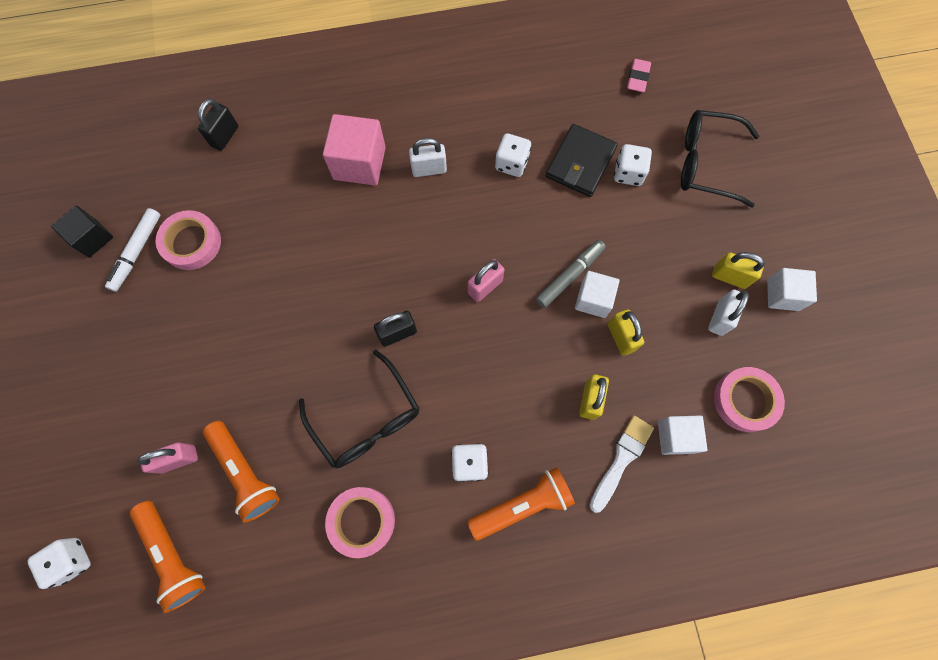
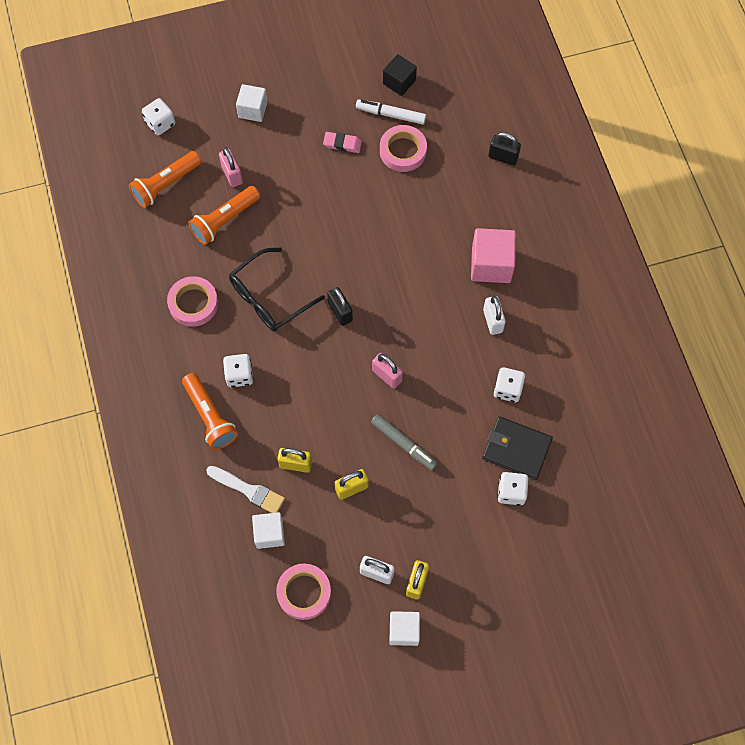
camera: 85 degrees right, 5 degrees down
(593, 299) = (383, 464): white cube -> white cube (253, 110)
(637, 78) = (618, 500): pink eraser -> pink eraser (342, 144)
(706, 163) = (531, 564): black glasses -> none

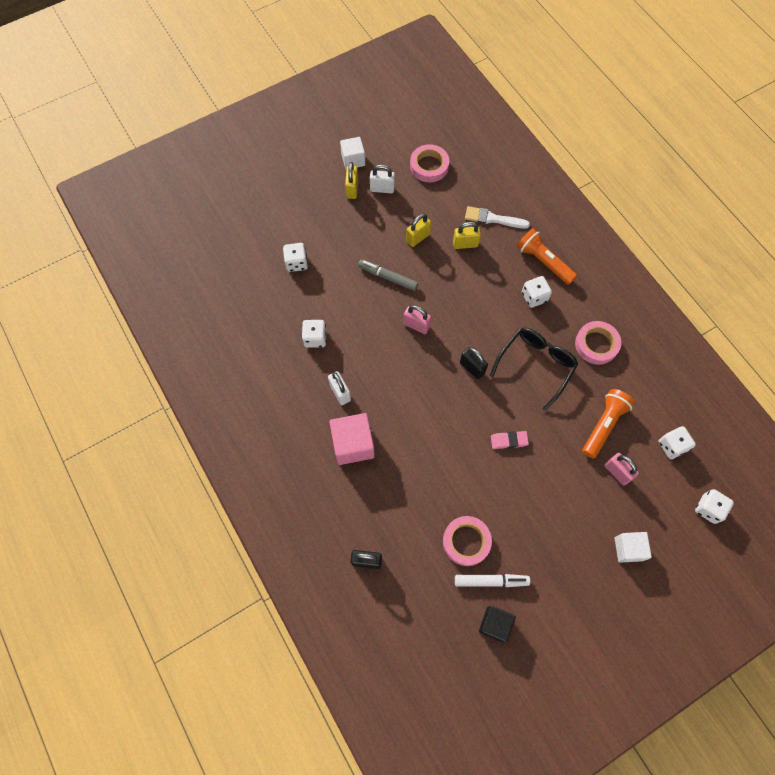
camera: 165 degrees right, 0 degrees up
(166, 185) = (672, 446): orange flashlight -> white dice
(269, 533) = (467, 195): white cube -> none
(342, 144) = (527, 533): pink eraser -> pink eraser (509, 441)
(516, 449) = (298, 294): black wallet -> none

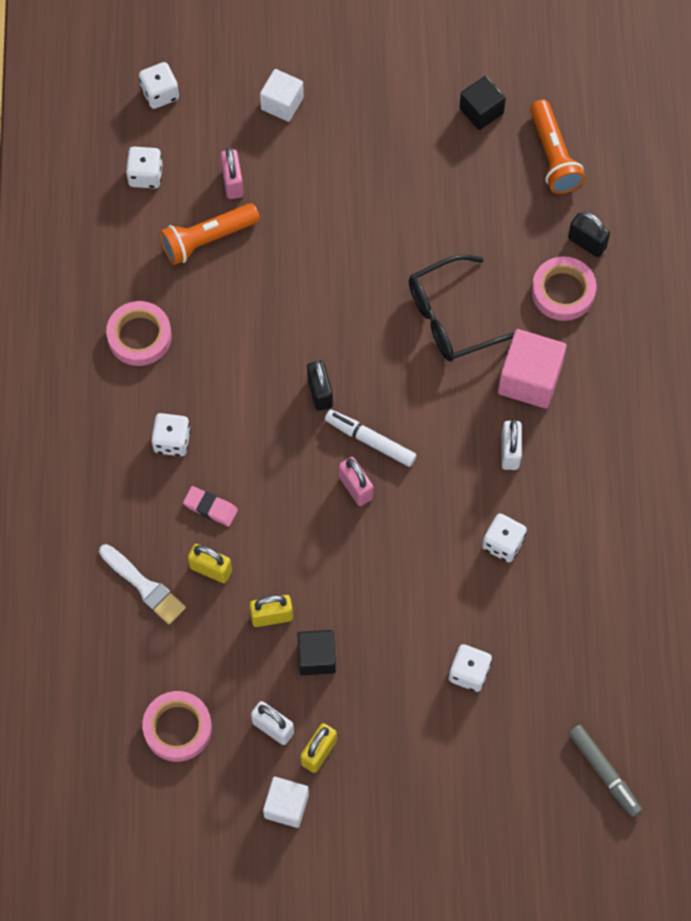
camera: 150 degrees left, 0 degrees up
(381, 230) = (316, 657): none -> black cube
(388, 277) = (352, 578): grey marker -> grey marker (604, 772)
(466, 541) = (459, 203): pink tape -> pink tape (563, 291)
(491, 581) = (458, 152): white marker -> white marker (370, 440)
(509, 441) = (335, 282): pink eraser -> pink eraser (210, 507)
(536, 365) = (235, 352): black glasses -> black glasses (452, 317)
(543, 262) = (122, 483): orange flashlight -> orange flashlight (553, 156)

